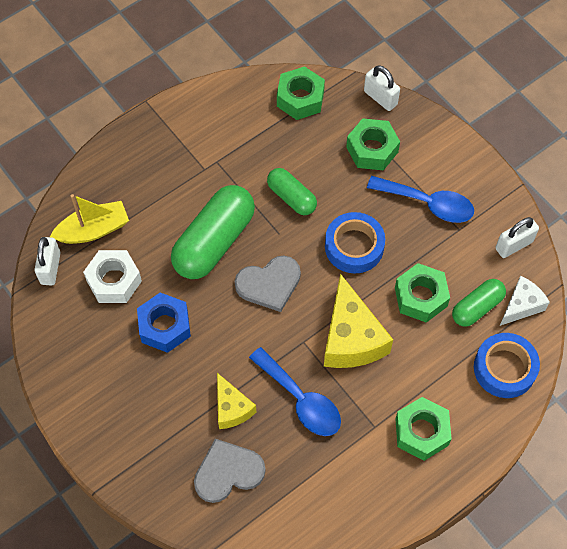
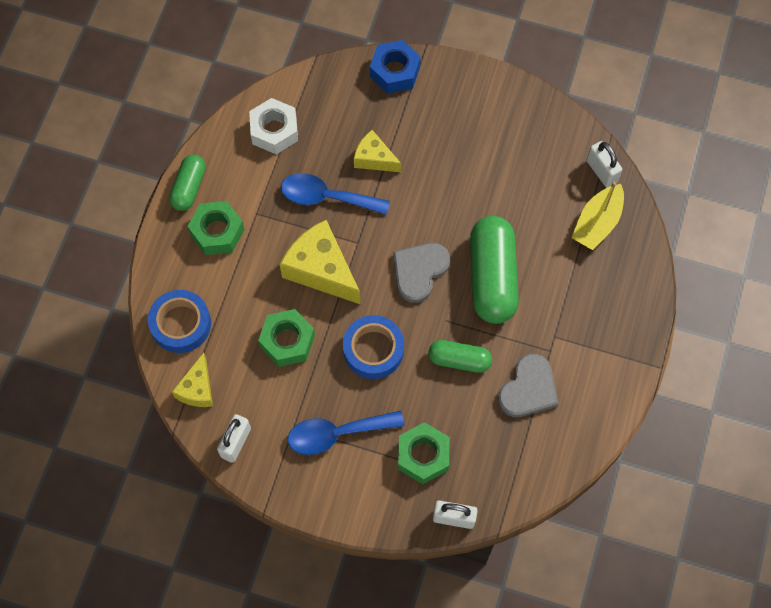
camera: 145 degrees right, 5 degrees up
(114, 281) = (544, 194): white nut -> white nut (274, 131)
(165, 326) = (474, 185): blue nut -> blue nut (395, 71)
(228, 472) = (342, 114): grey heart -> grey heart (528, 389)
(300, 98) = (526, 465): green nut -> none
(477, 307) = (234, 362): green capsule -> green capsule (189, 187)
(521, 305) = (197, 389): white cheese -> yellow cheese

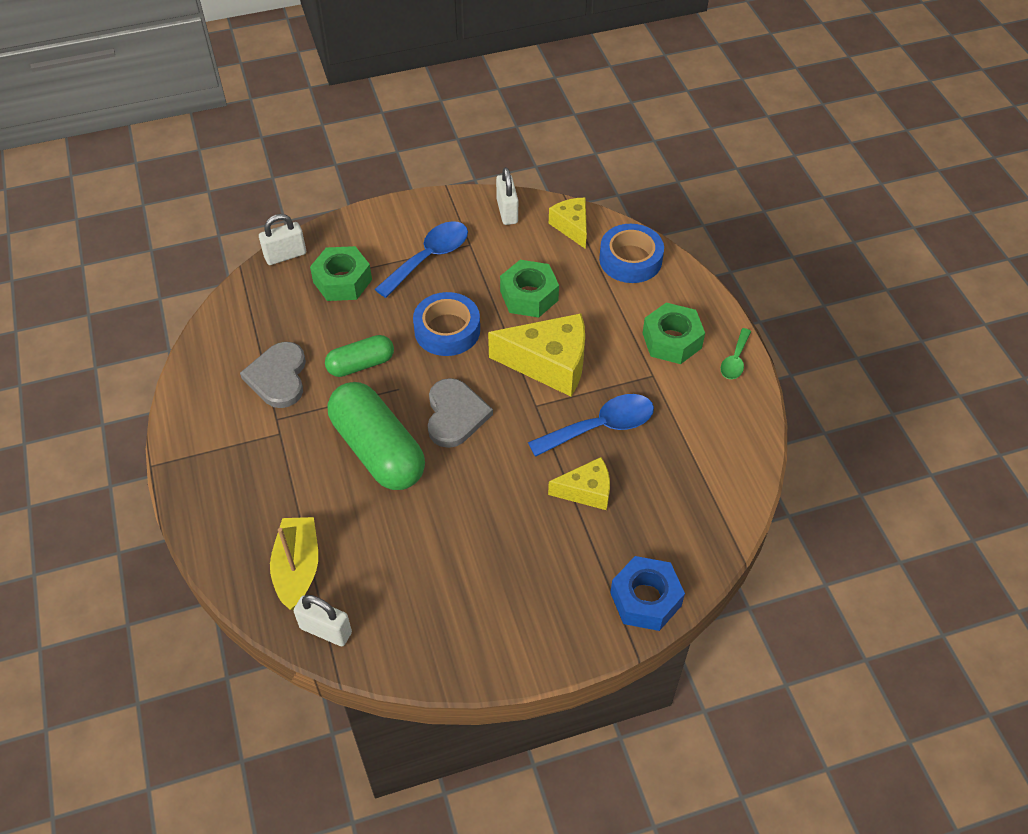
camera: 145 degrees right, 15 degrees down
(189, 187) = (735, 360): green capsule -> green spoon
(274, 131) = (710, 457): white nut -> none

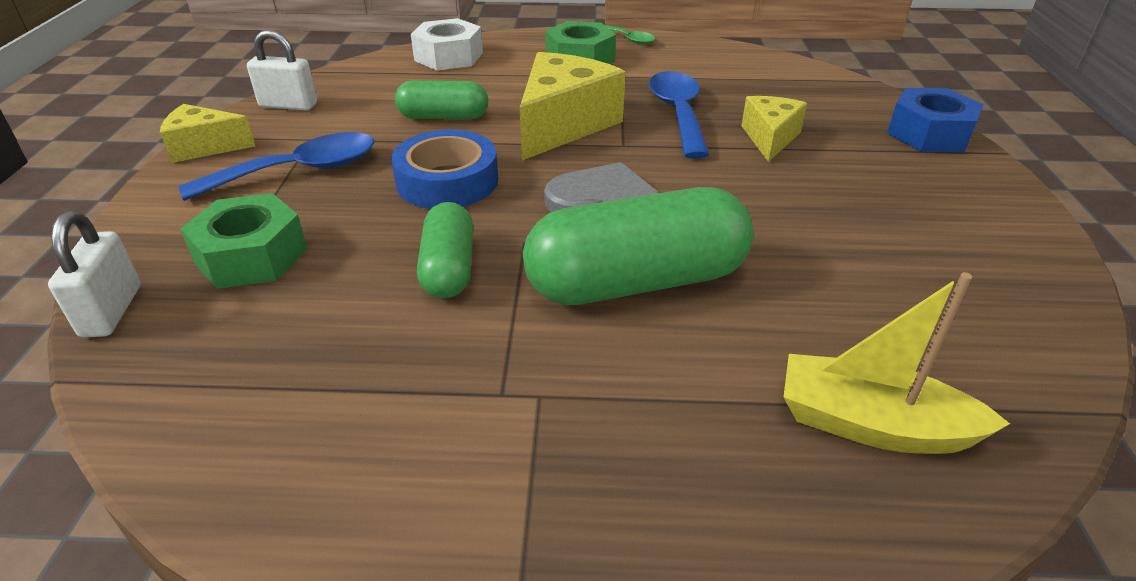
camera: 70 degrees left, 15 degrees down
(278, 377) = (400, 372): grey heart -> none
(326, 630) = (1011, 410): white padlock -> none
(429, 258) = (298, 171): blue spoon -> blue spoon turned 90 degrees clockwise
(529, 296) = (443, 117): green nut -> green capsule
(572, 227) = (364, 75): yellow cheese -> yellow cheese (204, 147)
(630, 259) = (449, 57): blue tape -> white nut

